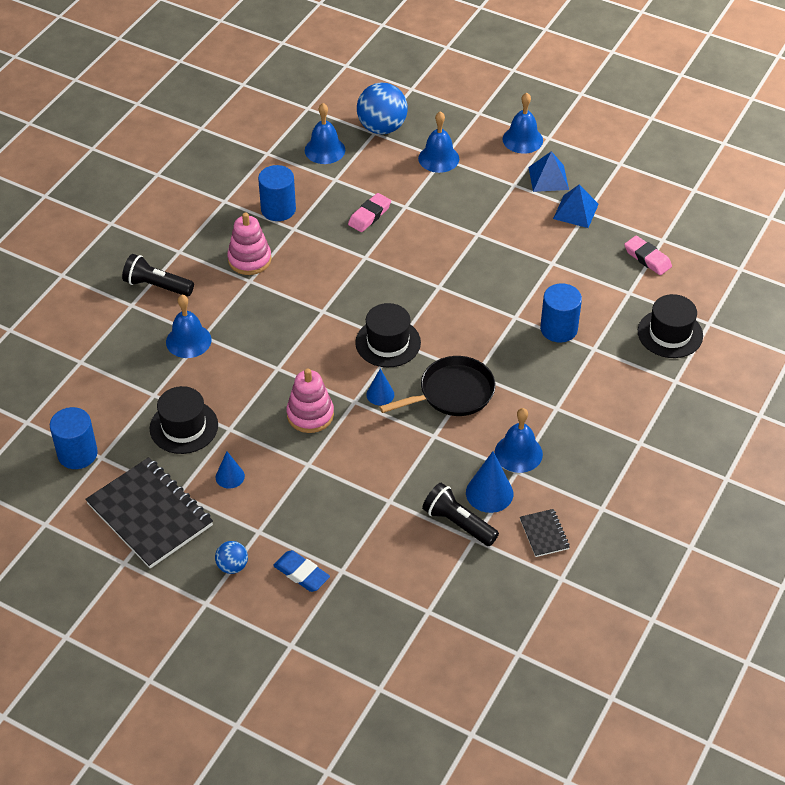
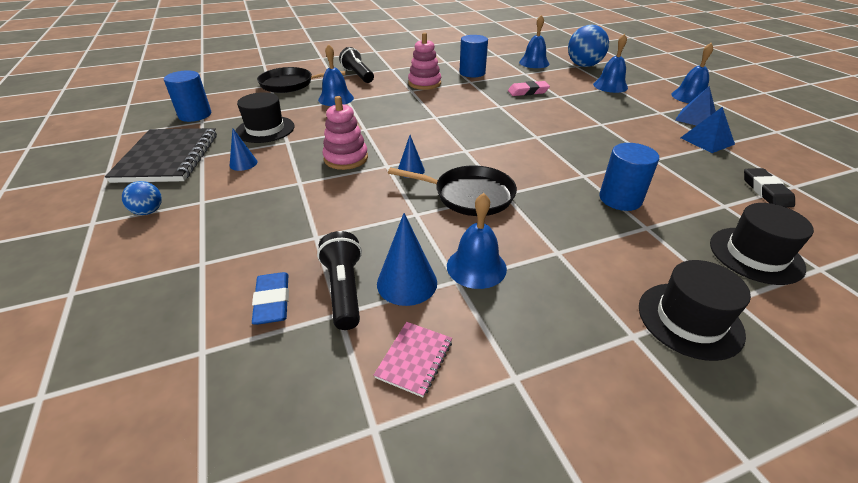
camera: 40 degrees right, 10 degrees down
(102, 347) = (290, 84): none -> black pan
(301, 574) = (174, 246): blue eraser -> blue eraser (272, 302)
(388, 342) = (457, 147): black hat -> black hat (689, 320)
(544, 534) = (414, 359): black notebook -> pink notebook
(647, 258) = (766, 191): pink eraser -> black eraser

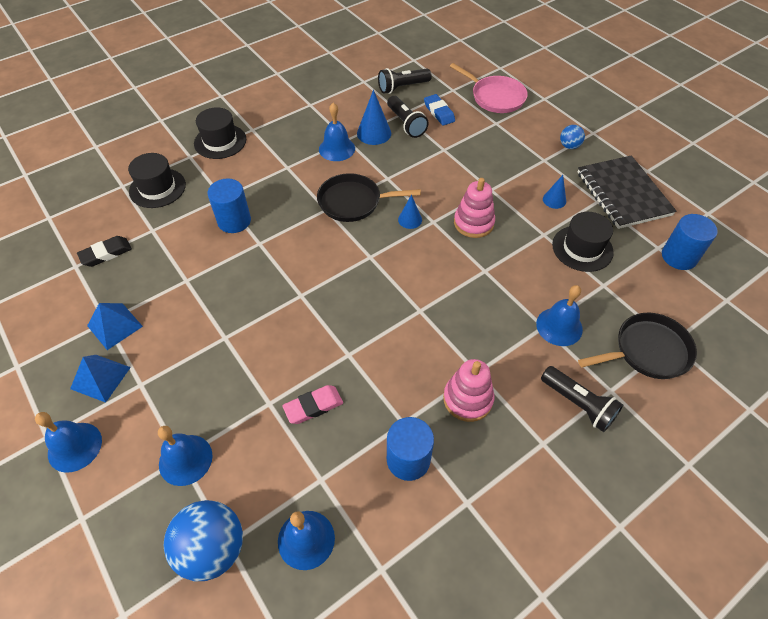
camera: 165 degrees right, 15 degrees up
(145, 314) = (495, 97): none -> pink pan
(297, 383) = (402, 87): none -> black flashlight
(414, 359) = (356, 103): pink notebook -> none
(766, 191) = (106, 253): black eraser -> black eraser turned 75 degrees clockwise

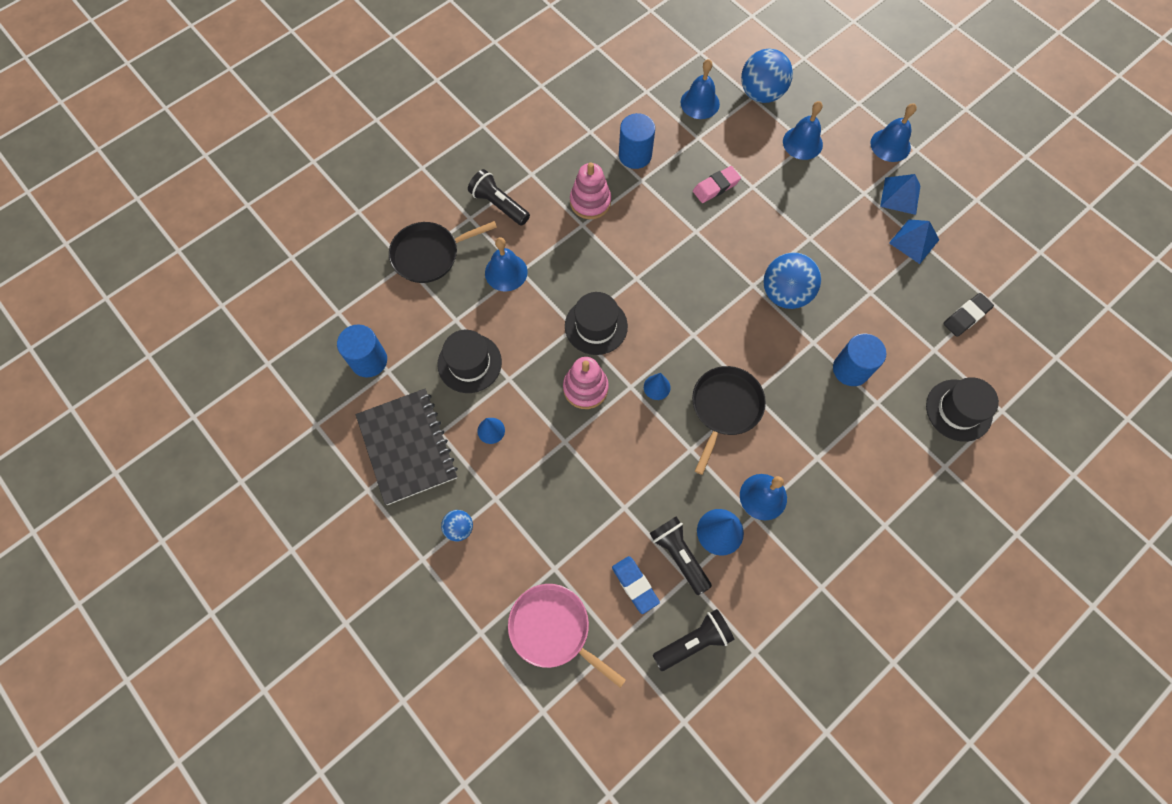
camera: 175 degrees right, 15 degrees up
(220, 141) = (918, 497): black hat -> black hat (596, 326)
(271, 285) = (785, 294): none -> blue ball
(353, 202) = (725, 408): black pan -> black pan turned 60 degrees counterclockwise

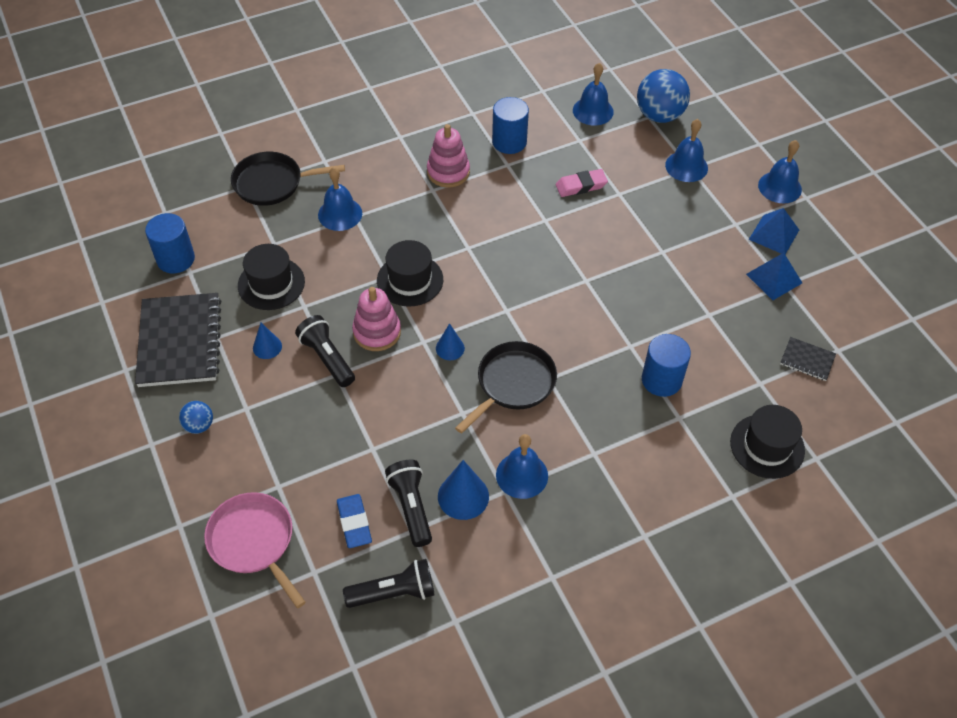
camera: 15 degrees right, 15 degrees down
(499, 205) = (357, 156): black flashlight -> black flashlight (327, 358)
(785, 294) = (617, 295): blue ball -> none
(966, 316) = (807, 360): black eraser -> black notebook

